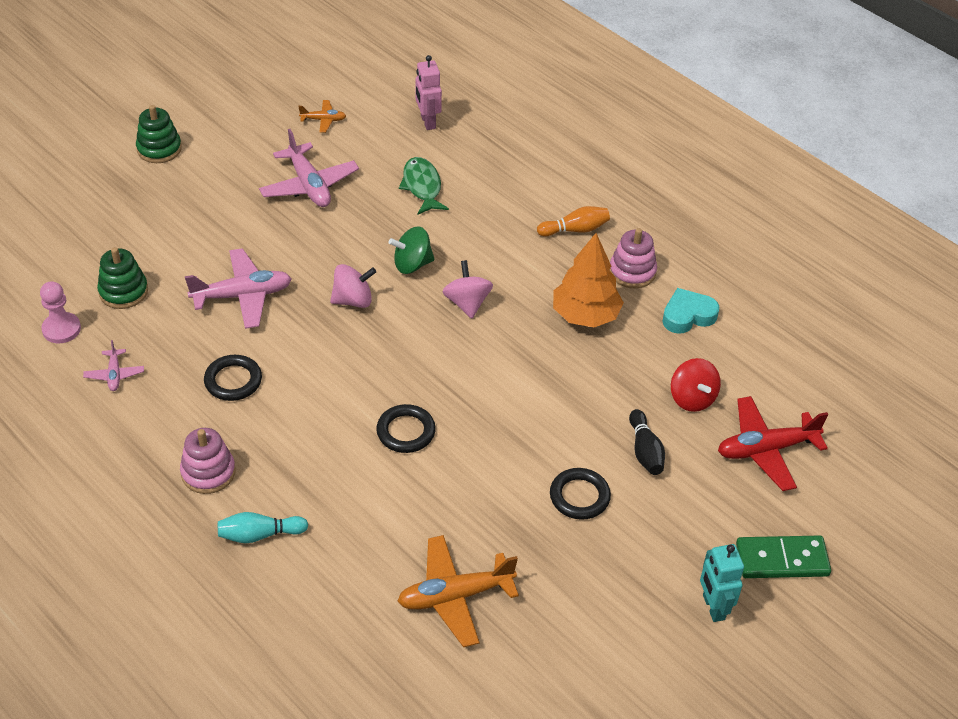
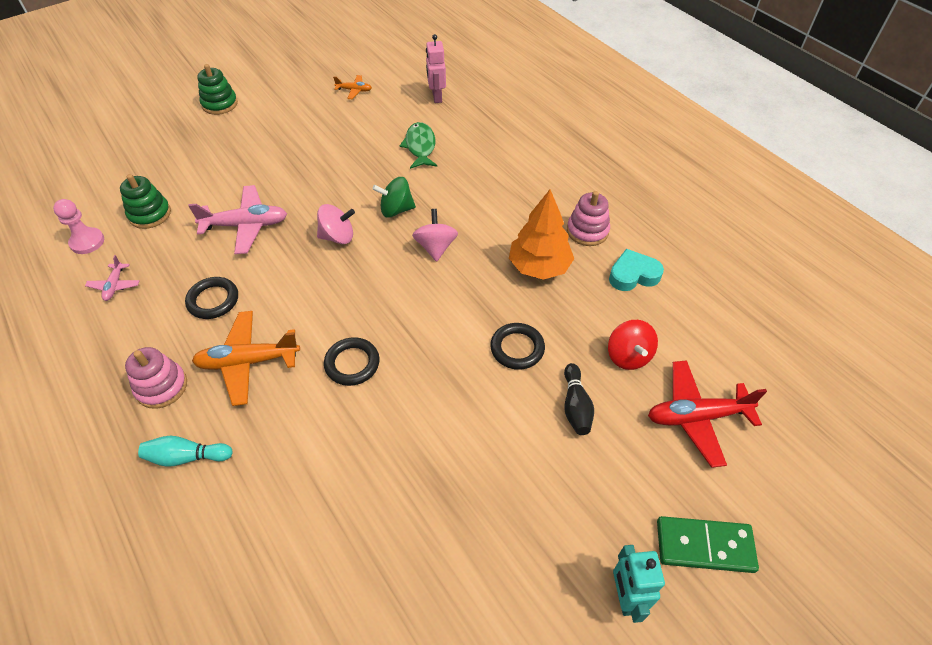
camera: 10 degrees right, 5 degrees up
(309, 185) = (328, 139): pink plane -> none
(455, 596) = (356, 549): orange plane -> orange plane (248, 362)
(575, 230) = (542, 191): orange bowling pin -> none
(579, 496) = (503, 449): black ring -> black ring (517, 348)

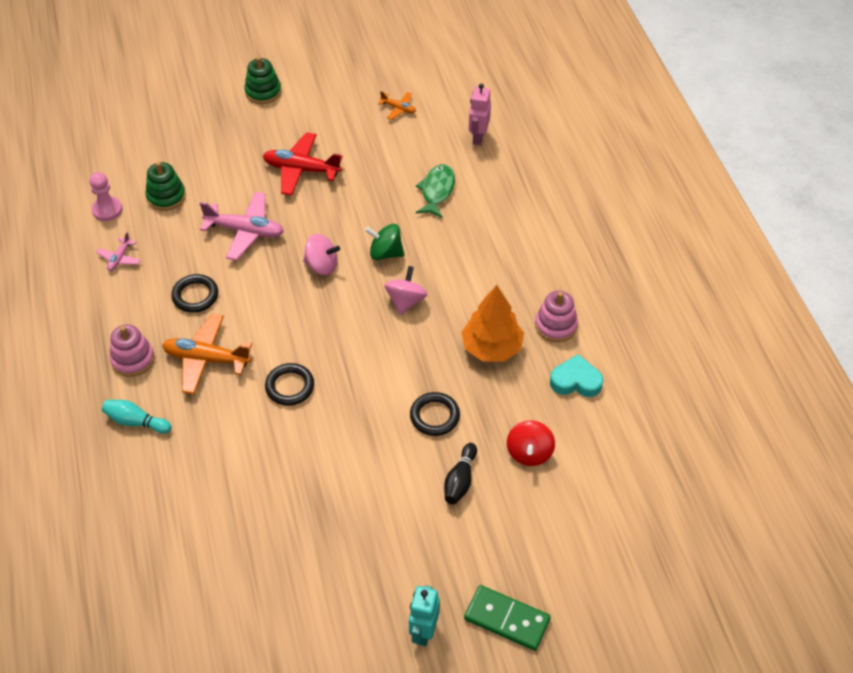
camera: 20 degrees right, 0 degrees up
(696, 417) = (560, 522): red plane -> red plane (301, 170)

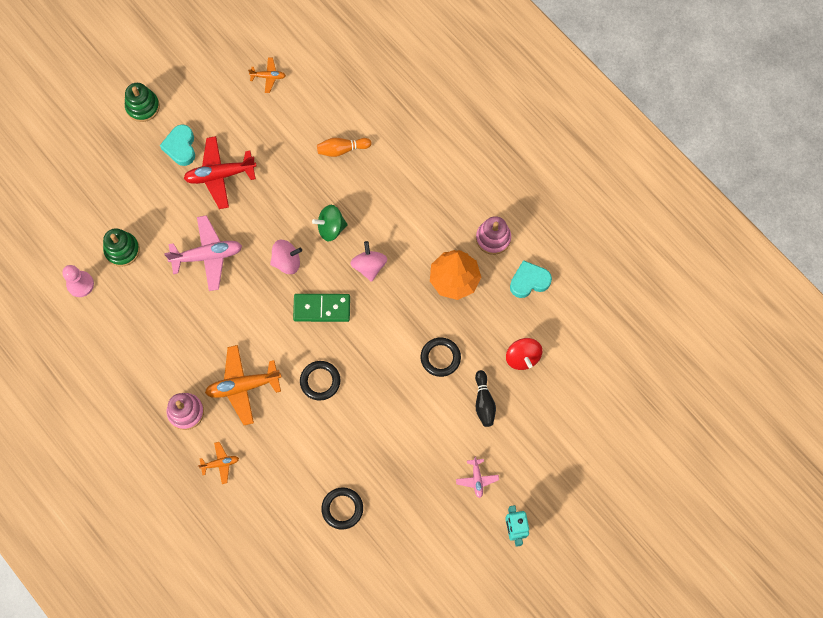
camera: 25 degrees left, 20 degrees up
(119, 258) = (119, 326): pink plane -> pink plane (477, 479)
(136, 422) = (220, 463): turquoise bowling pin -> orange plane
(195, 296) = (201, 334): black ring -> black ring (342, 508)
(278, 135) = (181, 147): none -> turquoise heart
(437, 191) = (342, 149): green fish -> orange bowling pin
(478, 137) = (349, 80): pink robot -> none
(506, 619) = (565, 494): green domino -> green domino (322, 308)

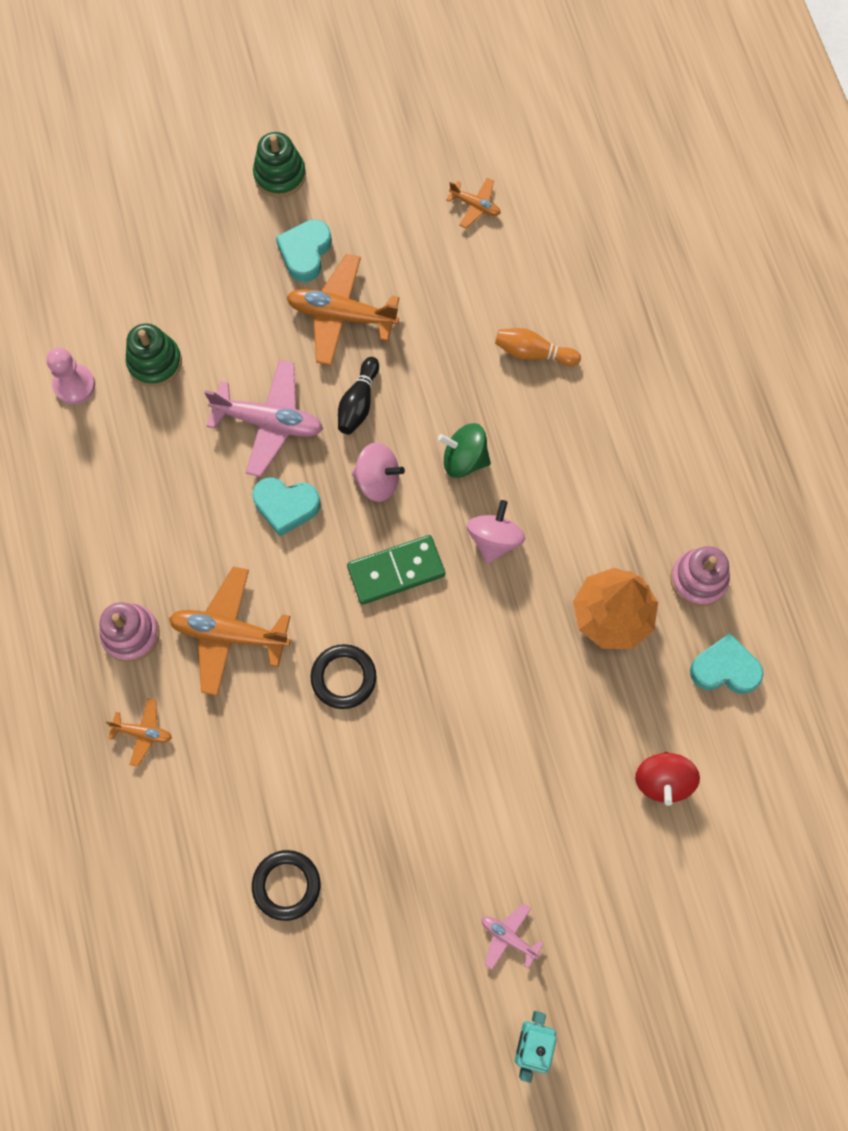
camera: 25 degrees right, 0 degrees up
(220, 175) = (341, 315): red plane -> orange plane
(241, 300) = (286, 506): none -> turquoise heart
(322, 308) = (396, 571): green domino -> green domino turned 45 degrees counterclockwise
(440, 358) = (537, 724): black ring -> none
(477, 479) = (508, 937): pink plane -> pink plane turned 105 degrees clockwise
(484, 402) = (573, 822): black bowling pin -> black bowling pin (358, 403)

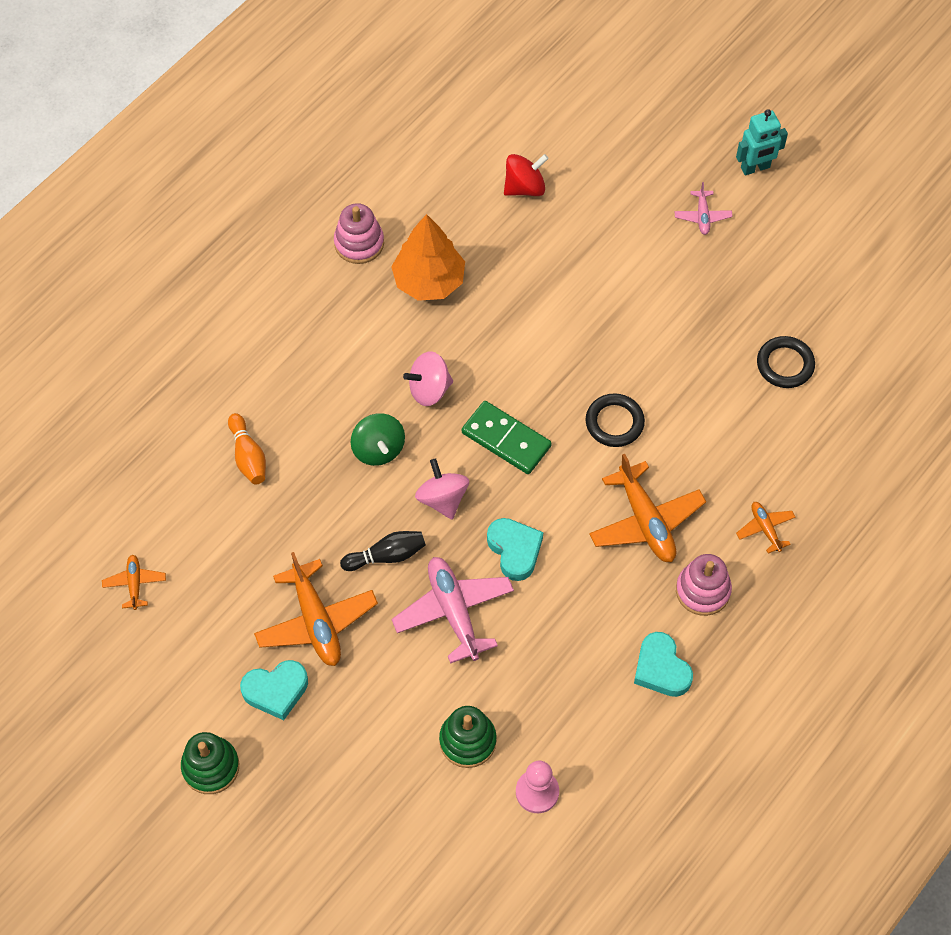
camera: 125 degrees left, 10 degrees down
(724, 668) = (415, 193): turquoise heart -> turquoise heart (661, 669)

